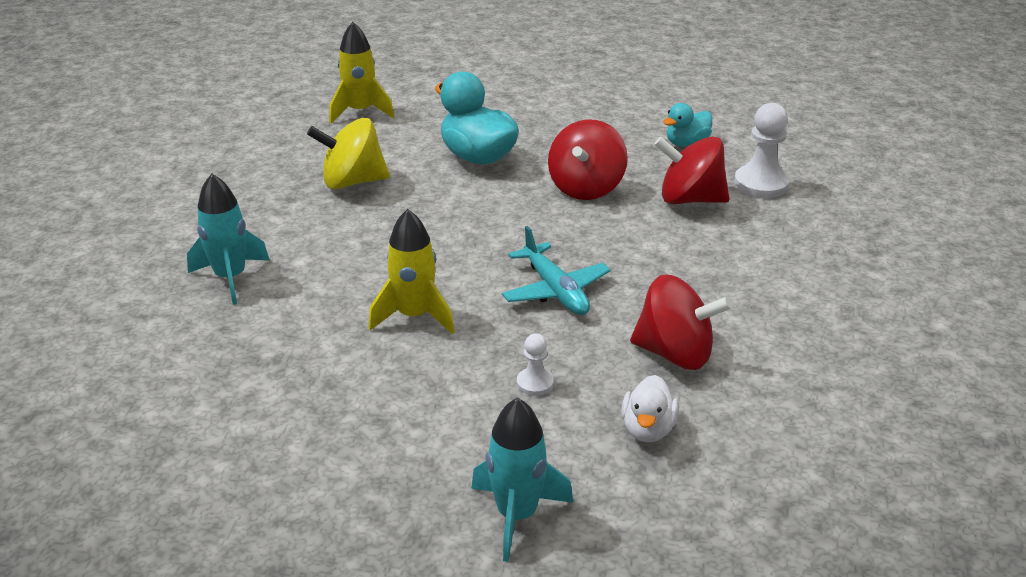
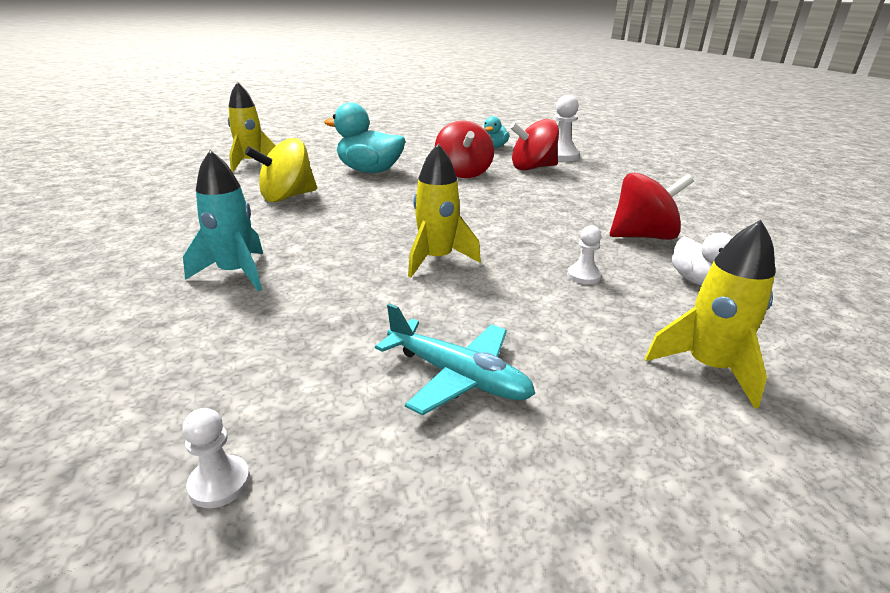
camera: 30 degrees left, 5 degrees down
(99, 457) = (219, 483): none -> white pawn
(517, 515) = (708, 367): turquoise rocket -> yellow rocket
(555, 290) = (518, 223): turquoise plane -> turquoise plane (458, 376)

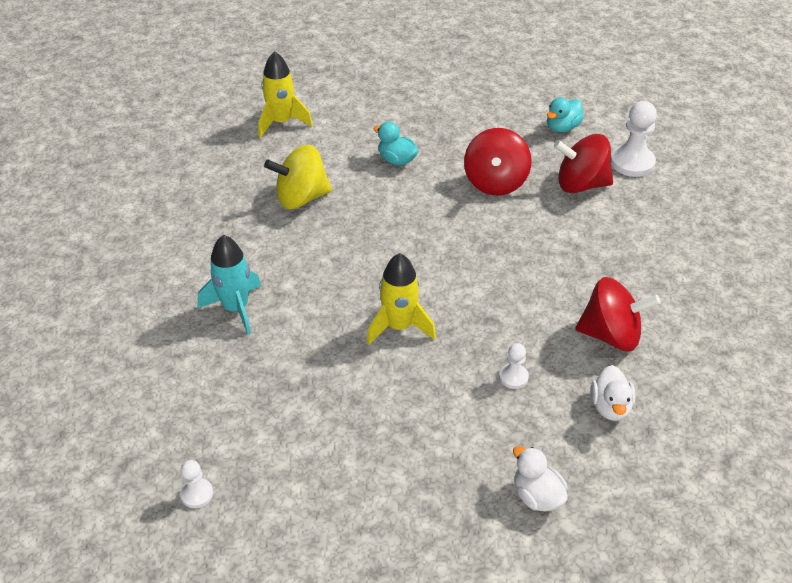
camera: 20 degrees right, 15 degrees up
(369, 171) = (397, 160): turquoise duck -> turquoise duck, size x0.58
(458, 376) = (356, 456): turquoise plane -> none
(708, 367) = (537, 496): yellow rocket -> white duck

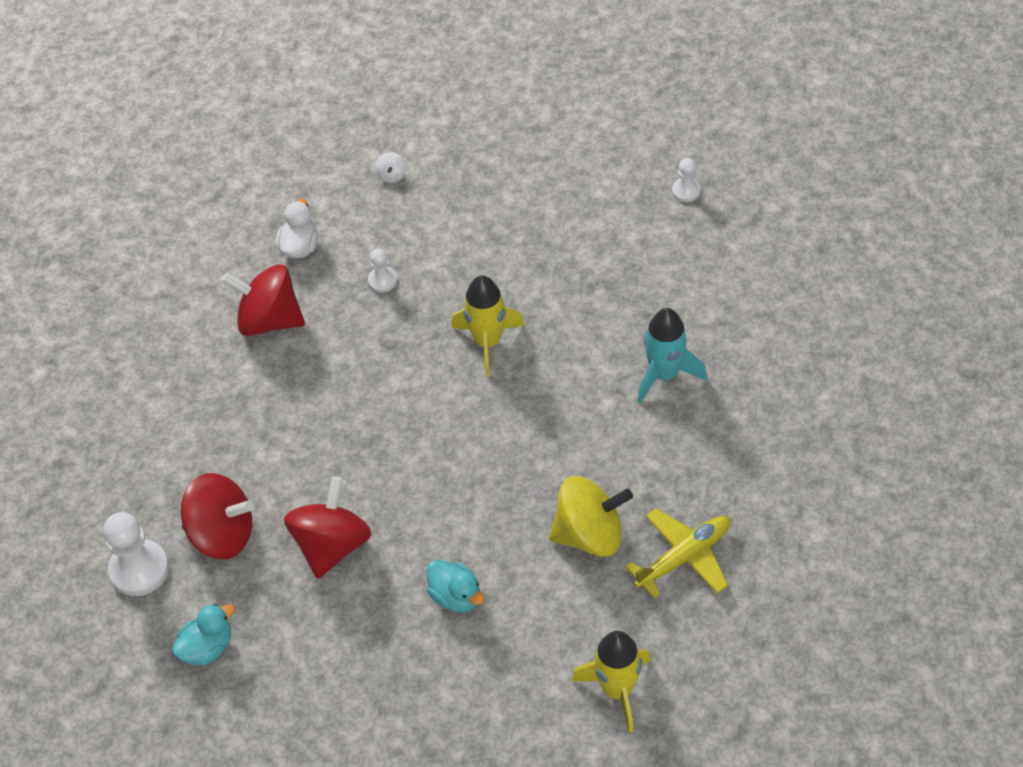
camera: 170 degrees left, 10 degrees up
(230, 189) = (684, 557): none -> yellow plane
(537, 496) = (392, 175): white duck -> white spinning top

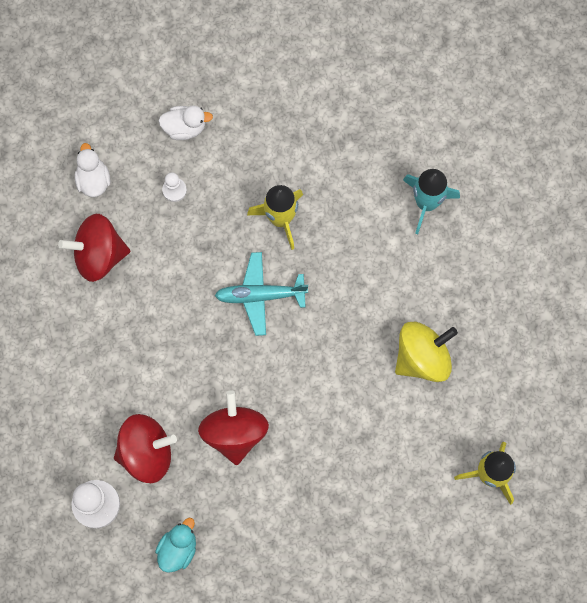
camera: 25 degrees left, 20 degrees up
(392, 175) = (140, 89): white spinning top -> none
(423, 225) = (185, 128): none -> white duck
(428, 412) = (260, 295): none -> turquoise plane
(456, 596) = (345, 442): turquoise duck -> none
(684, 557) = (497, 352): yellow plane -> none
(686, 191) = (381, 30): white pawn -> none

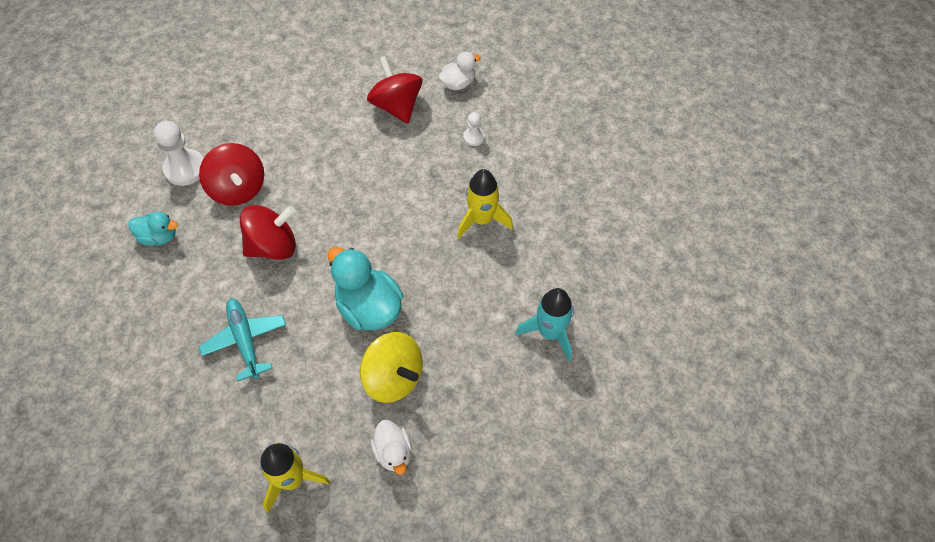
camera: 70 degrees right, 15 degrees down
(185, 128) = (531, 127): white duck -> white duck (393, 452)
(260, 295) = (405, 226): turquoise plane -> turquoise plane (245, 340)
(341, 358) = (369, 308): none -> turquoise duck

